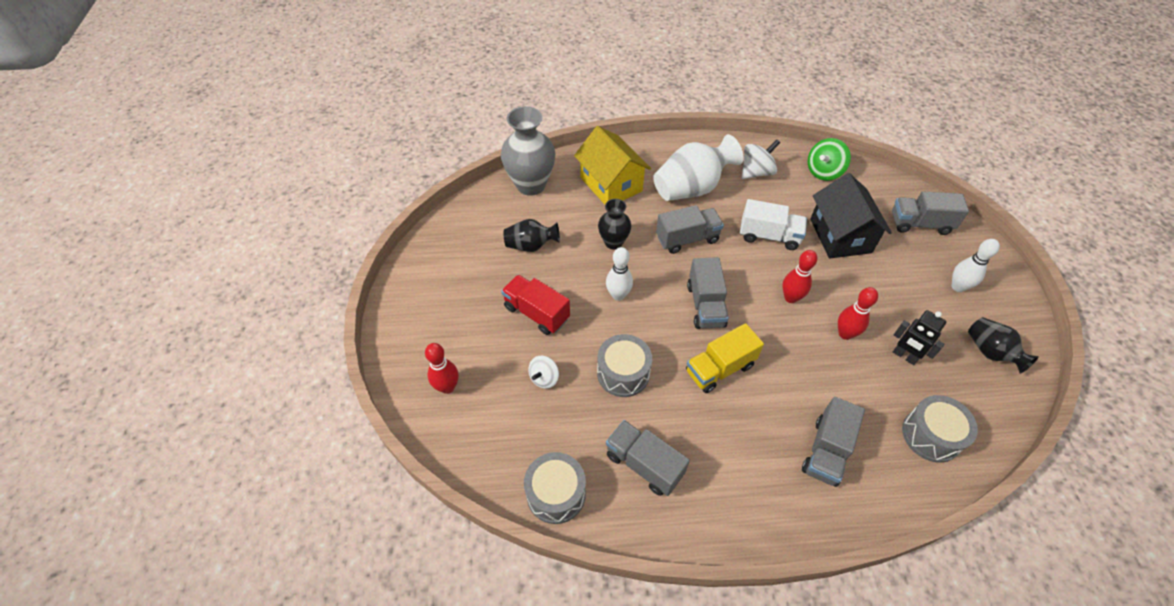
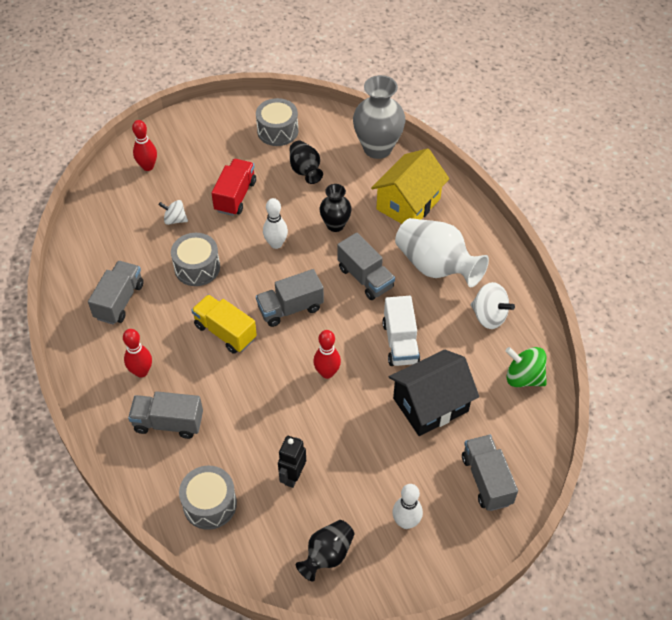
camera: 70 degrees right, 0 degrees up
(556, 494) = (81, 255): grey drum -> grey drum (277, 131)
(845, 334) = (301, 423): red bowling pin -> red bowling pin (141, 371)

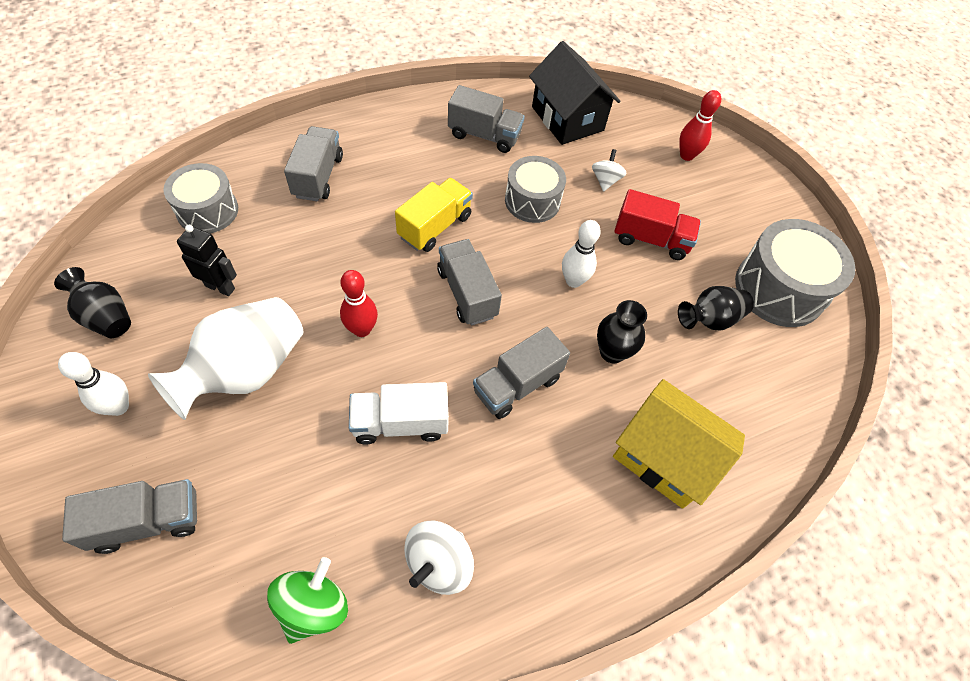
camera: 85 degrees right, 5 degrees up
(141, 371) = (388, 154): red bowling pin -> none
(277, 131) = (779, 289): grey drum -> grey drum, size x1.51
(377, 148) = (775, 419): grey vase -> none
(430, 404) = (289, 455): black house -> black house (567, 118)
(436, 267) = (539, 487): white vase -> white vase (246, 371)

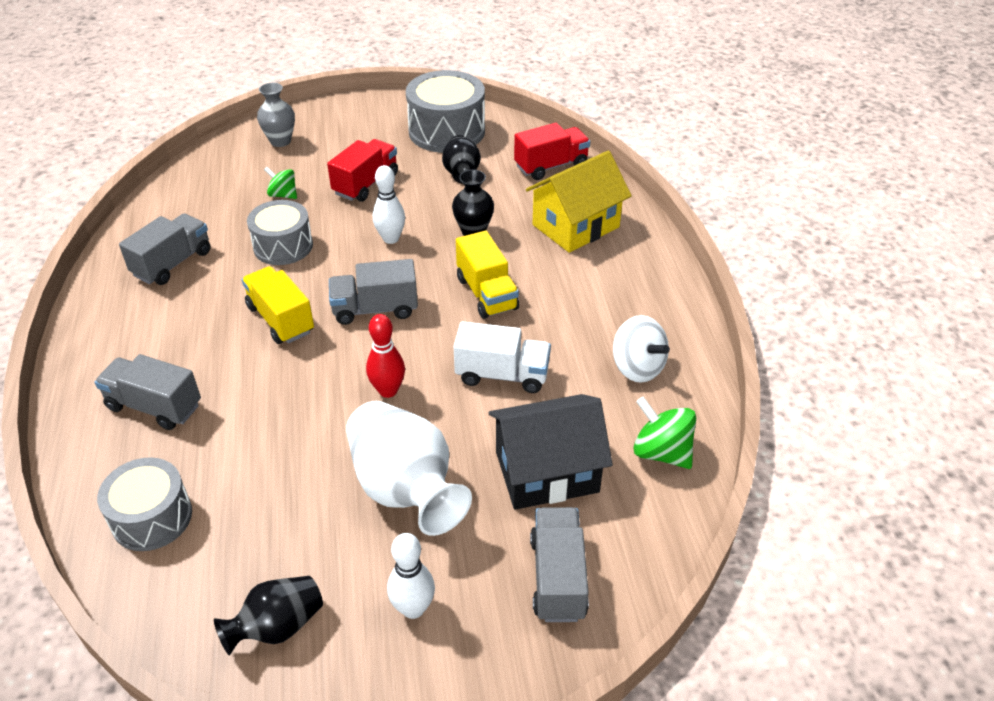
camera: 70 degrees left, 15 degrees down
(220, 287) = (281, 508): black robot -> none
(400, 423) = (502, 375): white truck -> white truck turned 90 degrees counterclockwise
(517, 385) = (487, 293): grey truck -> yellow truck
(567, 118) = (186, 202): black house -> black house (546, 472)
(605, 180) = (283, 195): white spinning top -> green spinning top
(686, 155) = (280, 141): red bowling pin -> grey vase
(768, 410) = (551, 166): none -> red truck

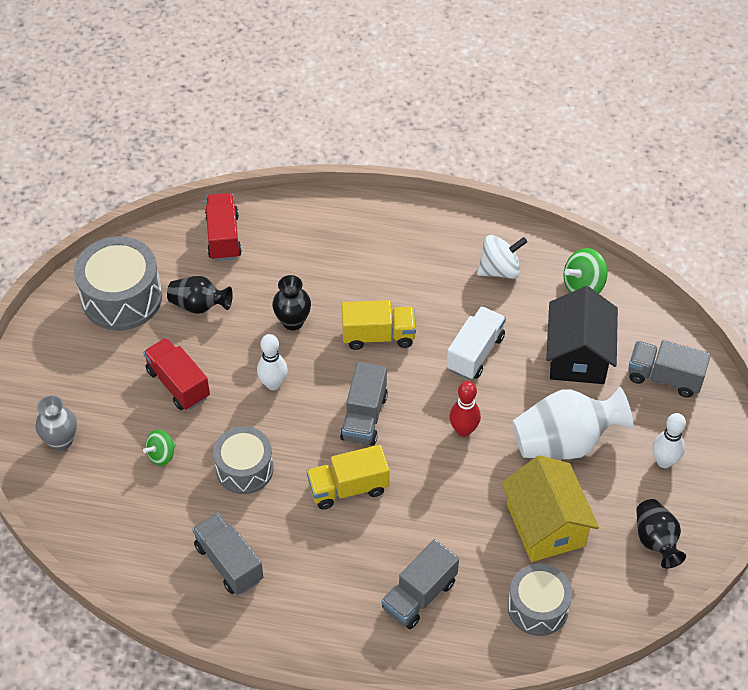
camera: 70 degrees left, 10 degrees up
(575, 226) = (318, 249): yellow house -> yellow house (545, 525)

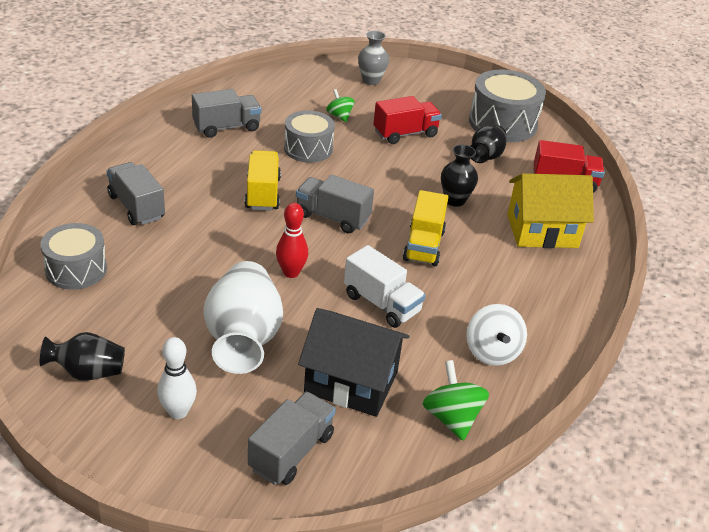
camera: 100 degrees right, 15 degrees down
(273, 384) = (388, 177): white bowling pin -> none
(545, 525) = (156, 298): yellow house -> yellow house (542, 231)

